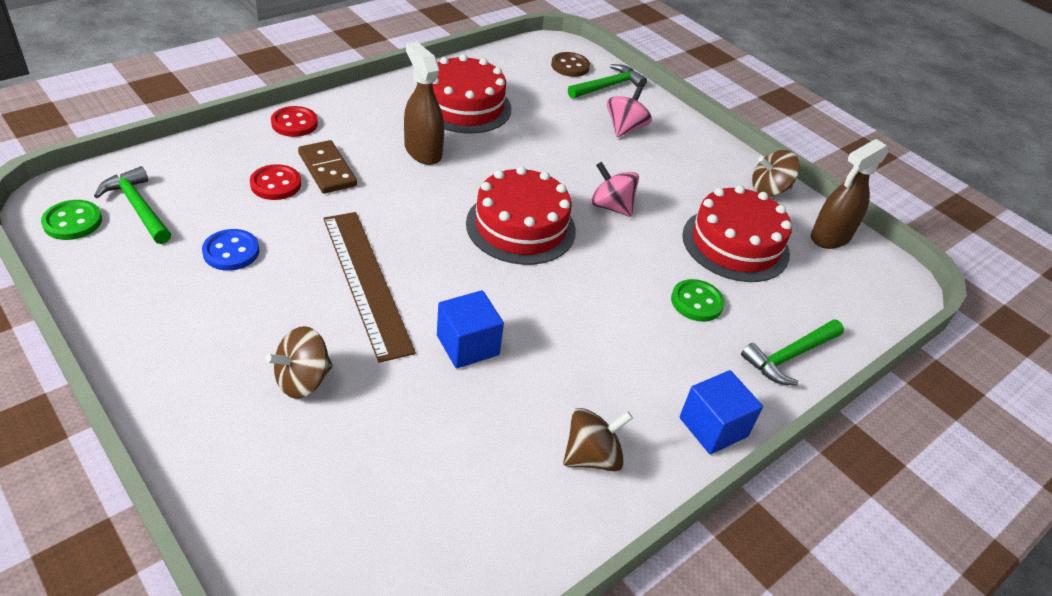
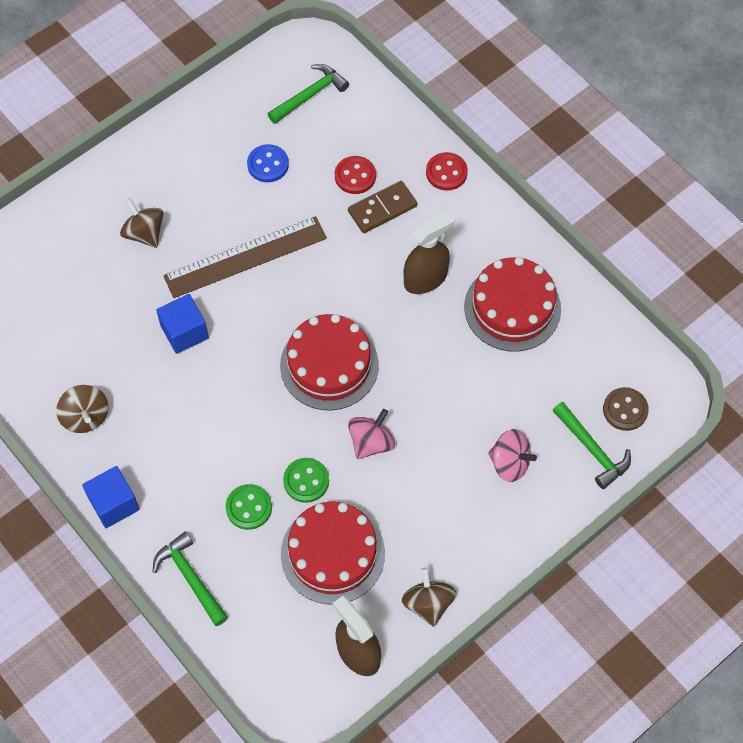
camera: 95 degrees right, 20 degrees up
(72, 222) = (287, 62): green button -> green button (306, 481)

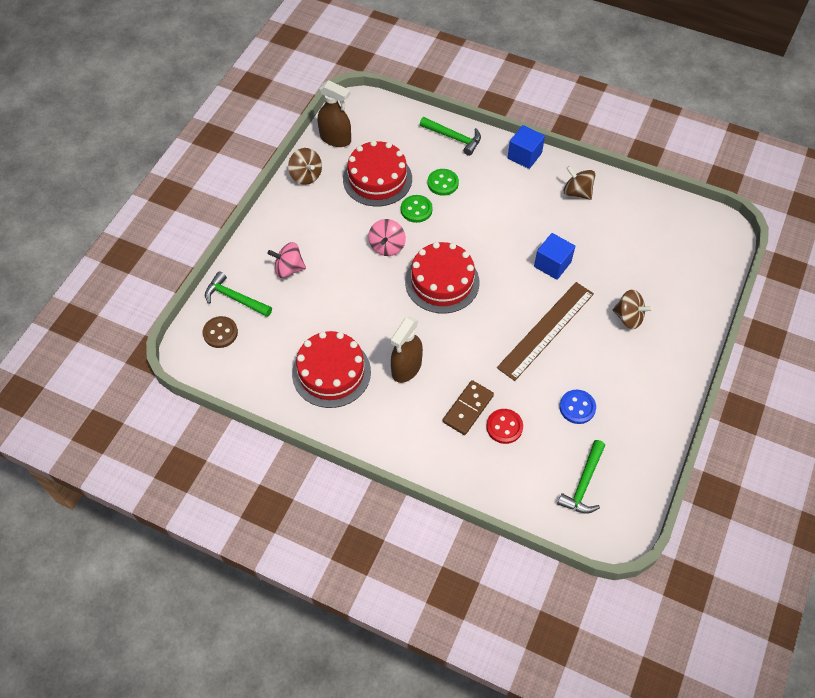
camera: 155 degrees right, 5 degrees down
(446, 172) = (433, 461): red button -> none

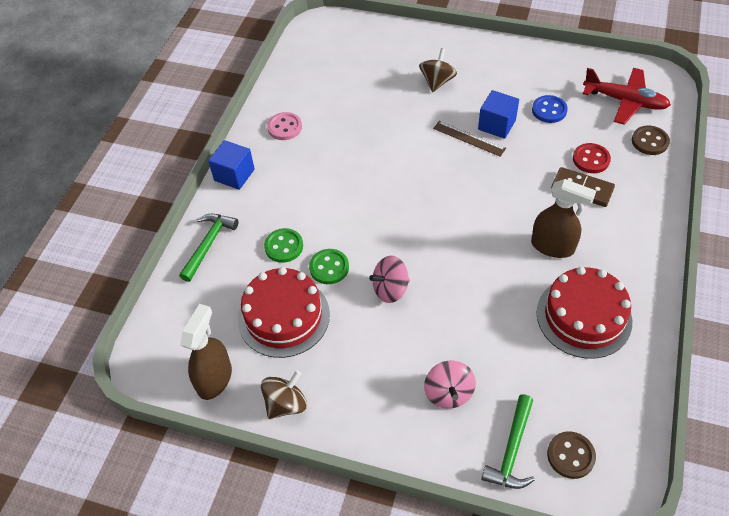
camera: 95 degrees left, 5 degrees down
(387, 246) = (390, 289): pink spinning top -> pink spinning top turned 150 degrees clockwise
(442, 282) = (430, 229): red cake -> none
(521, 488) = (649, 141): none -> brown button
(546, 330) = (469, 138): brown ruler -> brown ruler, size x0.55
(552, 264) = (385, 140): blue cube -> blue cube (496, 125)
(577, 192) = (284, 127): brown spinning top -> pink button
(583, 484) = (625, 101): green hammer -> red plane

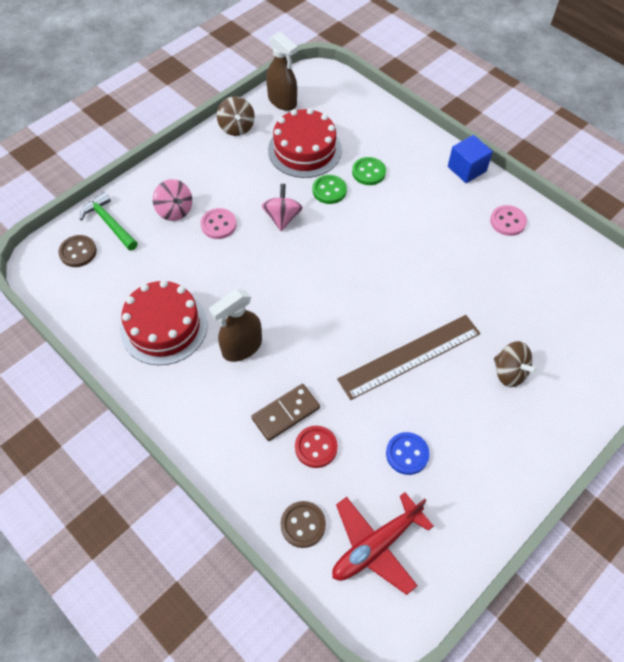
camera: 115 degrees right, 5 degrees up
(208, 244) = (400, 132): green hammer -> none
(438, 340) = (218, 225): none -> pink button
(448, 393) = (175, 210): pink spinning top -> pink spinning top turned 150 degrees counterclockwise
(469, 138) = (409, 356): brown ruler -> brown ruler, size x1.81
(496, 125) = (414, 391): blue cube -> none

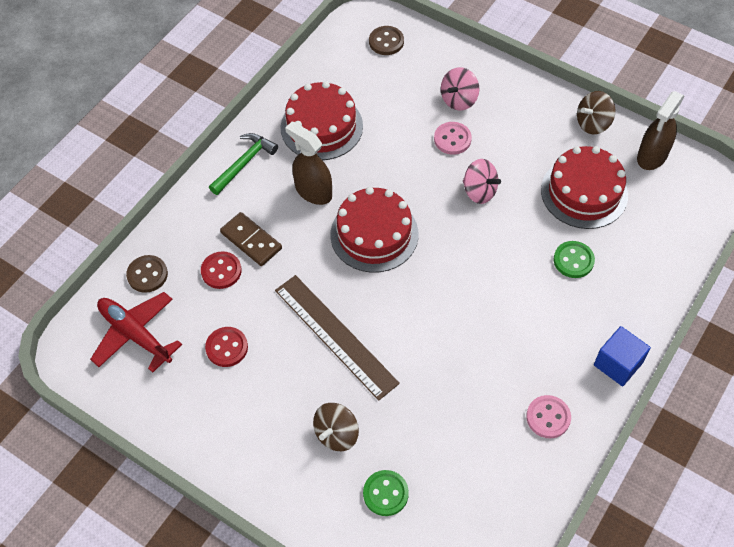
camera: 80 degrees right, 0 degrees up
(109, 223) = (427, 54): green hammer -> green hammer (244, 163)
(282, 218) = (479, 191): pink spinning top -> pink spinning top turned 45 degrees clockwise
(306, 305) = (374, 234): none -> red cake
(329, 190) = (532, 227): green button -> green button (385, 493)
(407, 454) = (227, 348): blue button -> red button

